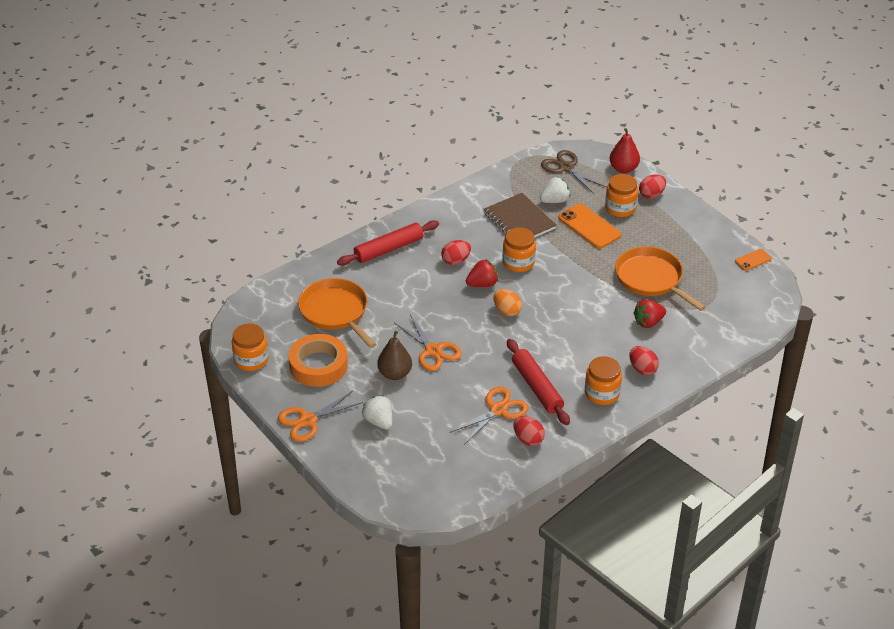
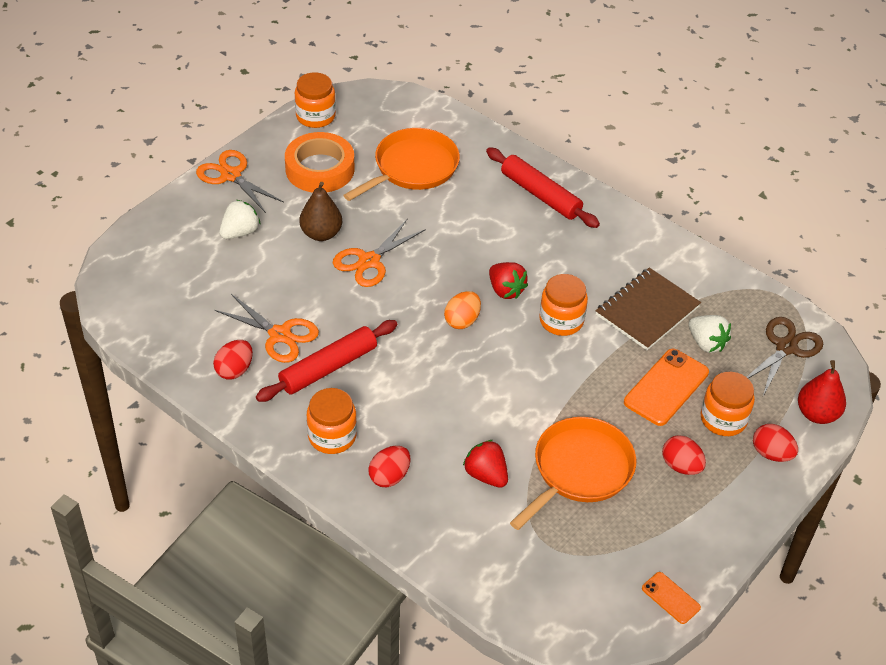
camera: 75 degrees right, 5 degrees up
(456, 261) = (541, 259): red egg -> red egg (681, 466)

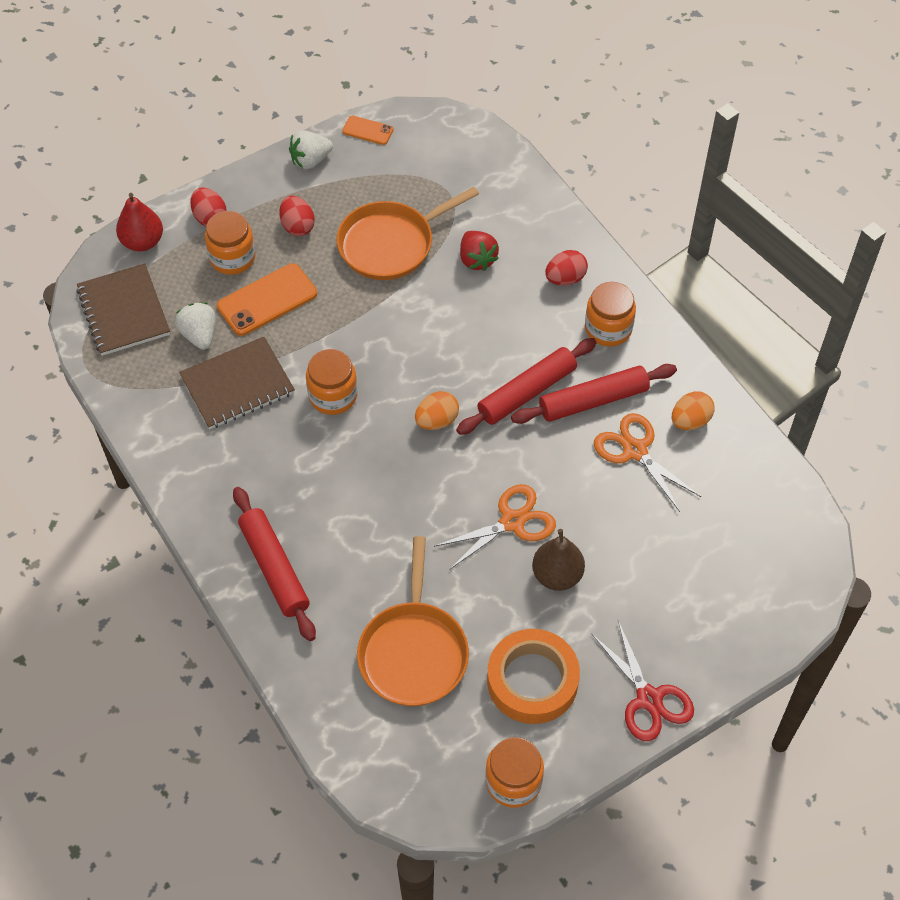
camera: 160 degrees left, 10 degrees up
(231, 175) = (649, 699): orange scissors -> red scissors
(234, 370) = (690, 421): red egg -> orange egg
(240, 232) = (653, 602): white strawberry -> white strawberry (310, 160)
(391, 361) = (527, 393): none -> red rolling pin
(413, 168) = (413, 652): orange pan -> orange pan turned 60 degrees counterclockwise
(505, 290) = (375, 446): red strawberry -> none
(670, 598) = (368, 130): orange phone -> orange phone turned 45 degrees counterclockwise
(786, 347) = (123, 312): brown scissors -> brown notebook

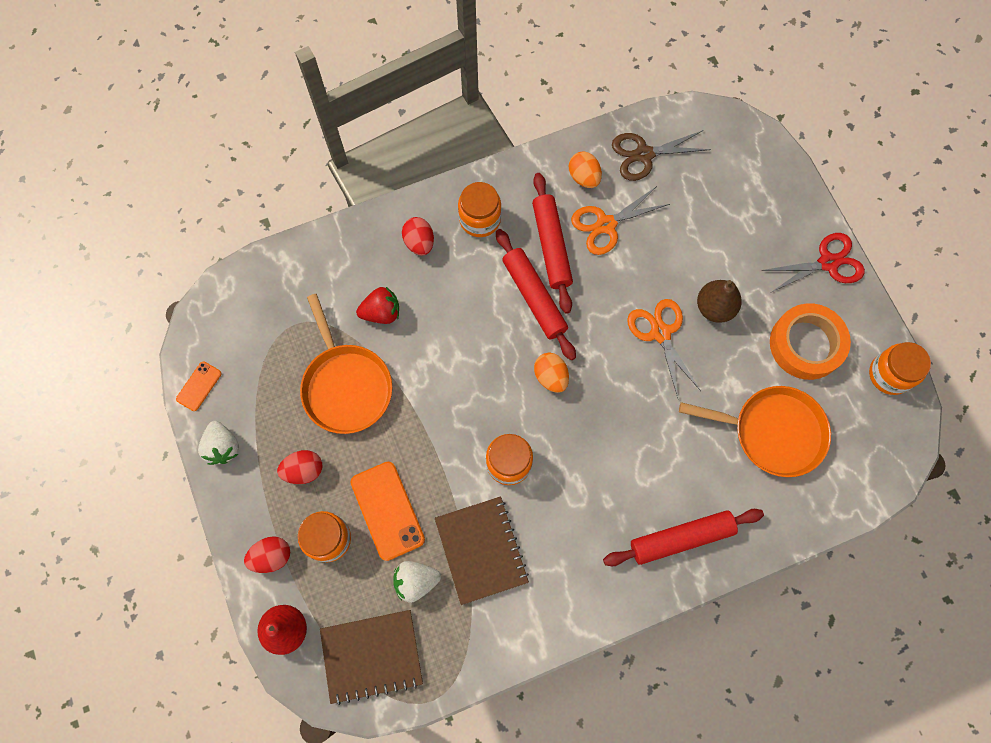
camera: 80 degrees left, 15 degrees up
(739, 479) = (644, 154): none -> brown scissors

